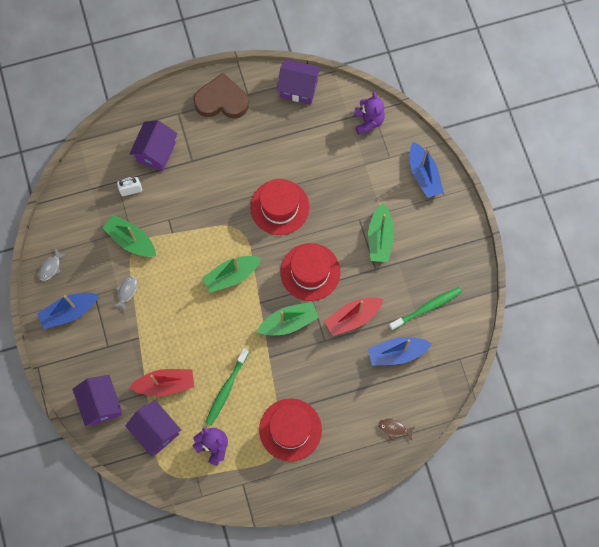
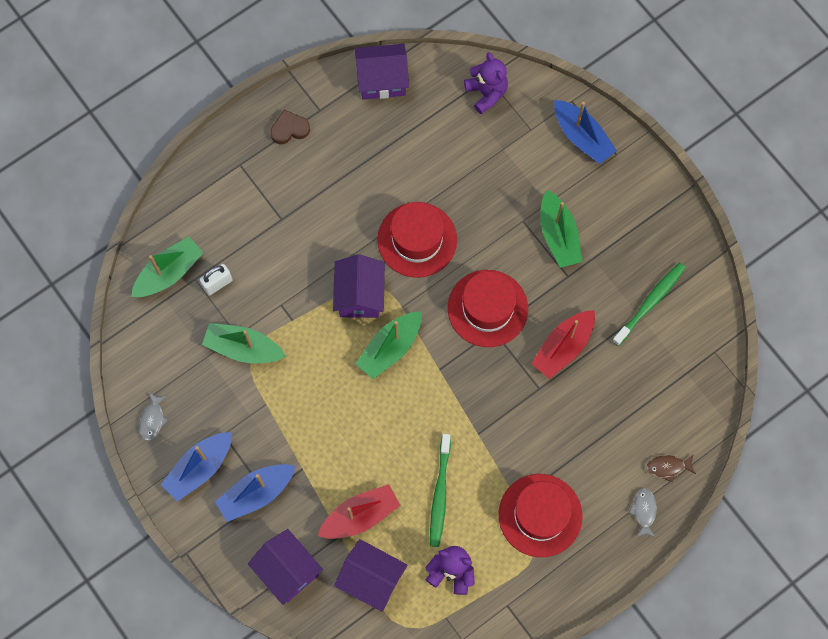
camera: 20 degrees left, 0 degrees up
(127, 291) = (263, 415): grey fish -> grey fish (644, 511)
(156, 152) = (231, 224): purple house -> purple house (360, 295)
(221, 101) = (289, 129): brown heart -> brown heart, size x0.54
(288, 322) = (485, 381): green boat -> green boat (169, 273)
(397, 353) = (635, 372): blue boat -> blue boat (256, 493)

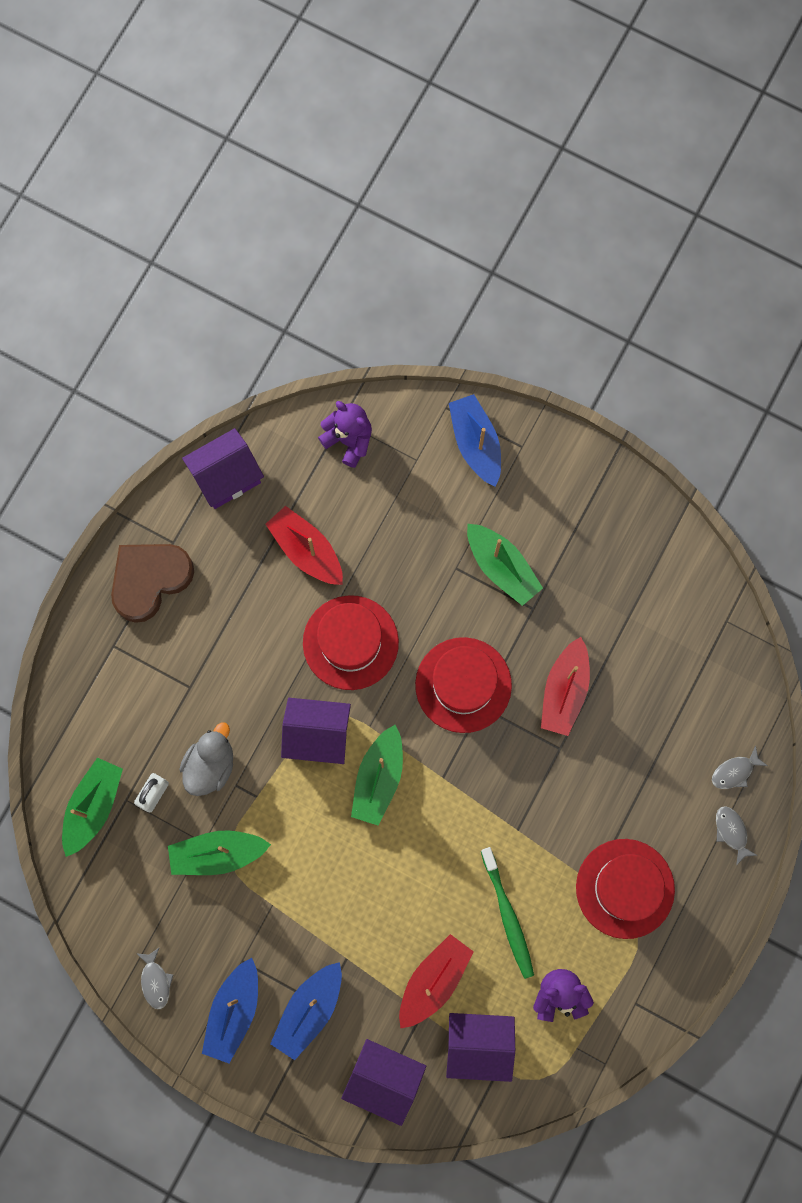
camera: 25 degrees left, 5 degrees up
(269, 281) = (210, 765): none -> grey duck
(289, 129) = (150, 580): brown heart -> brown heart, size x1.85
(360, 295) = (317, 734): purple house -> purple house turned 60 degrees counterclockwise
(416, 159) = (307, 550): none -> red boat
(581, 137) = (476, 443): blue boat -> blue boat turned 135 degrees counterclockwise
(650, 303) = (634, 598): green toothbrush -> none
(668, 467) = (735, 772): brown fish -> grey fish

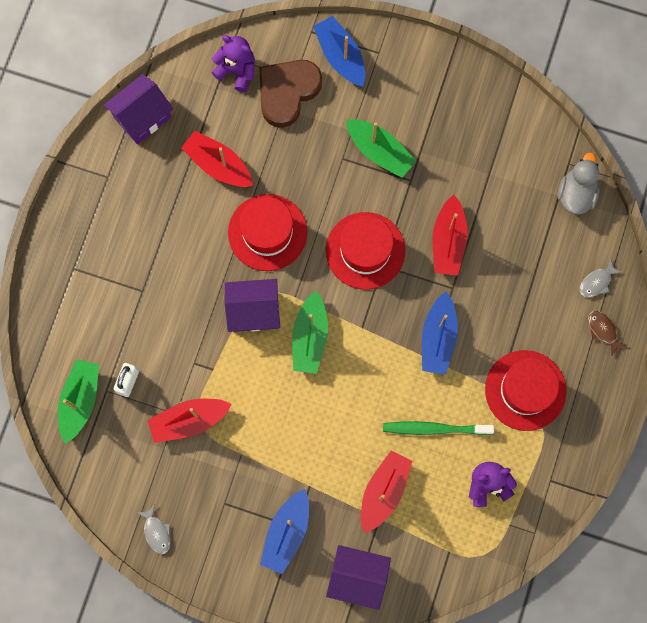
camera: 10 degrees left, 0 degrees up
(150, 580) = (94, 210): brown heart -> brown heart (287, 92)
(210, 765) = (170, 350): grey duck -> grey duck (576, 194)
(218, 853) = (189, 420): green boat -> red boat
(234, 1011) = (225, 544): blue boat -> blue boat (438, 338)
(478, 1044) = (429, 536): purple house -> none
(508, 915) = (434, 428): green toothbrush -> green toothbrush turned 120 degrees clockwise
(731, 832) = (603, 330): grey fish -> brown fish

